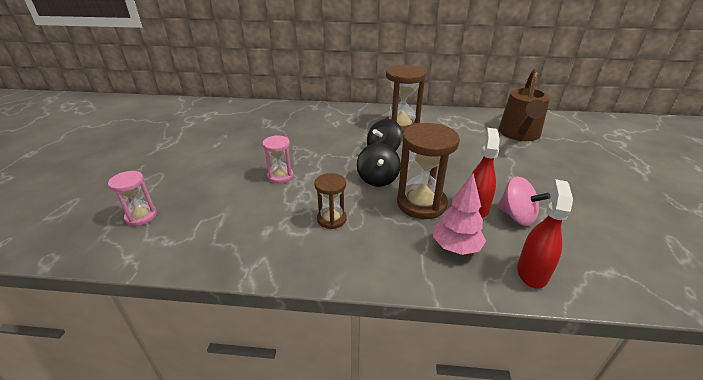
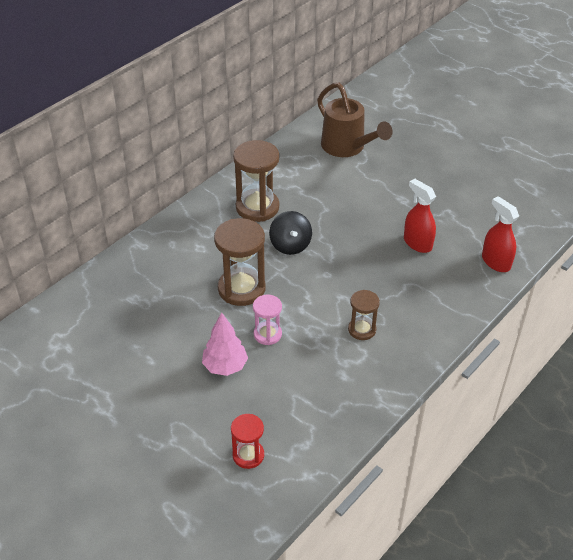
camera: 55 degrees left, 10 degrees up
(141, 216) = (248, 455): pink hourglass -> red hourglass
(377, 179) = (331, 274): black spinning top -> none
(421, 203) = (387, 268): brown hourglass -> brown hourglass (241, 289)
(456, 248) = (448, 281): pink tree -> pink tree (225, 366)
(516, 216) = (443, 230): pink spinning top -> none

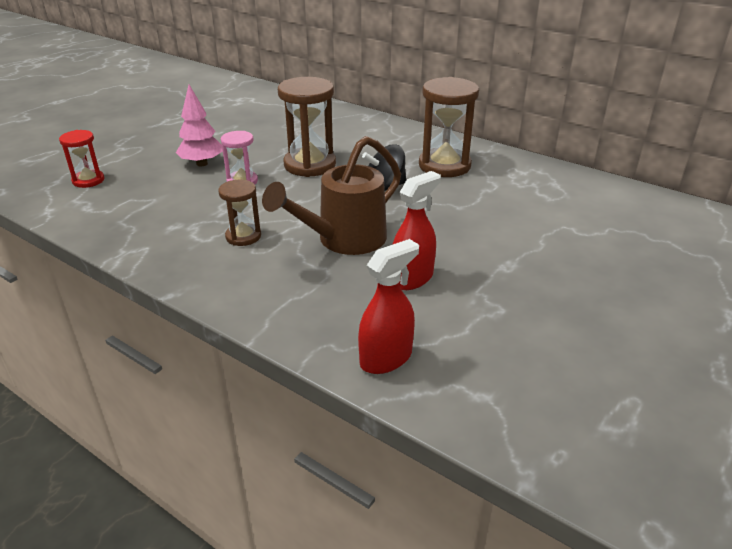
camera: 85 degrees right, 10 degrees down
(347, 147) = (602, 218): brown watering can -> brown watering can (343, 240)

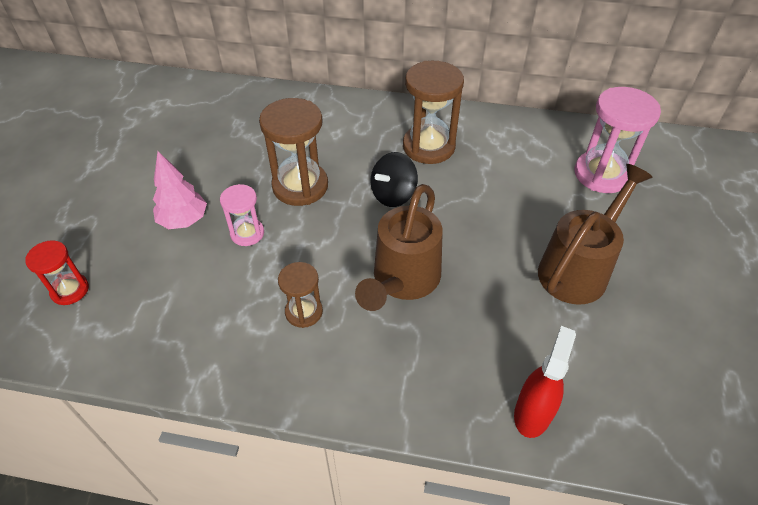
camera: 25 degrees left, 15 degrees up
(412, 278) = (493, 307): red spray bottle -> none
(523, 276) = (578, 268): none -> brown watering can
(606, 220) = (601, 174): none -> pink hourglass

